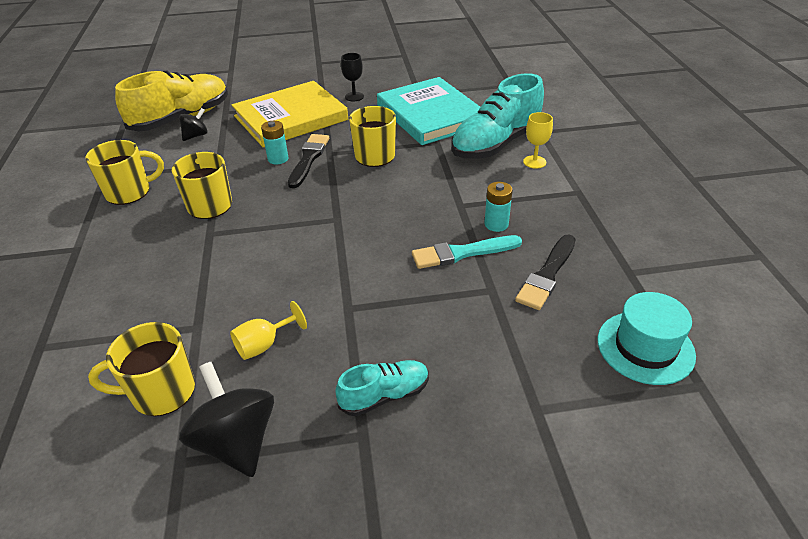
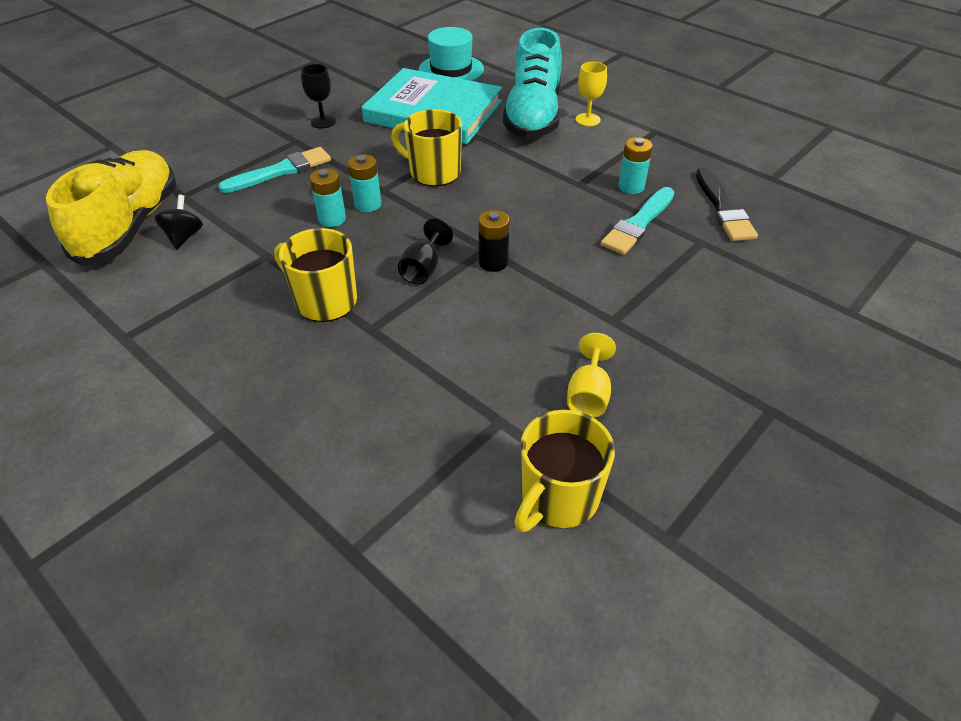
camera: 40 degrees left, 5 degrees up
(129, 192) = (194, 336): yellow mug -> none
(237, 441) = (688, 486): black spinning top -> none
(284, 213) = (423, 269): none -> black goblet
(291, 118) = (281, 171): yellow book -> turquoise brush
(309, 159) = (368, 204): black brush -> turquoise battery
(328, 230) = (493, 262): none -> black battery
(385, 395) = (743, 370): turquoise shoe -> none
(645, 347) = (852, 227): turquoise hat -> turquoise hat (451, 70)

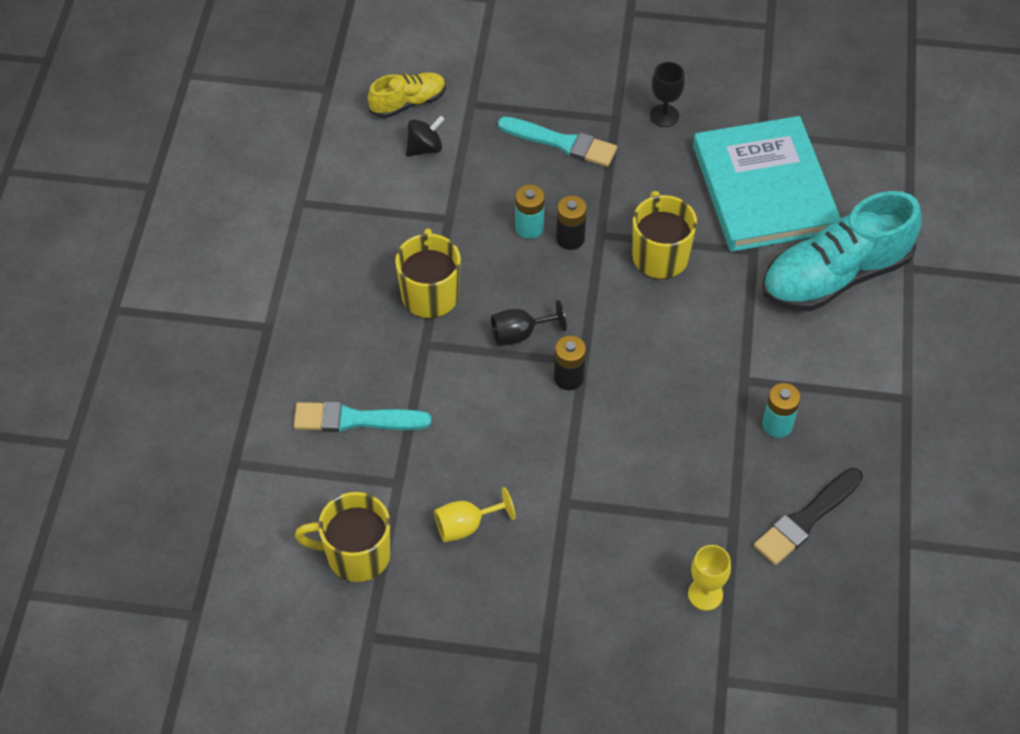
camera: 55 degrees right, 10 degrees up
(130, 225) = (408, 103): yellow shoe -> yellow shoe, size x0.52
(368, 204) = (570, 238): turquoise battery -> black battery
(451, 70) = (863, 150): turquoise hat -> none
(587, 120) = (873, 327): yellow goblet -> yellow goblet (705, 594)
(638, 224) = (719, 459): turquoise brush -> turquoise brush (355, 419)

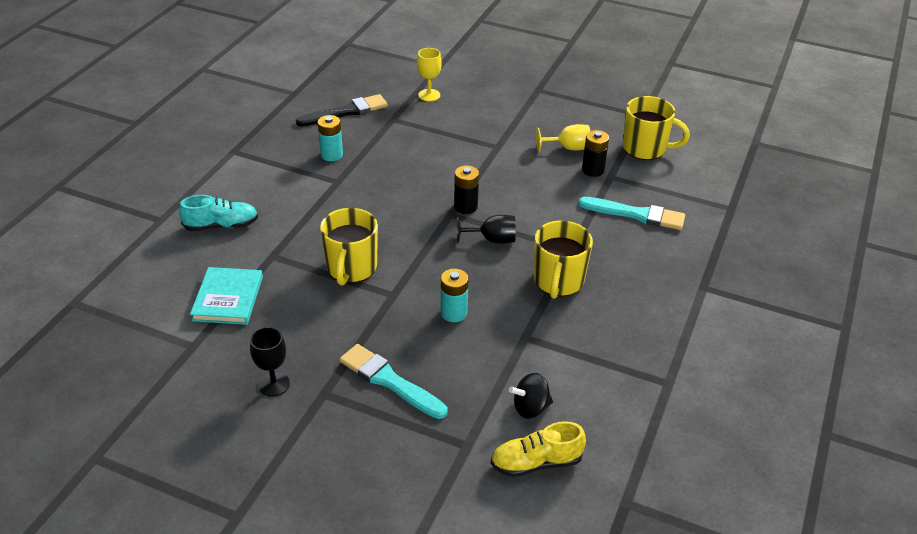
camera: 165 degrees left, 15 degrees down
(570, 238) = (421, 297): black battery -> black battery (593, 170)
(764, 189) = (228, 298): turquoise book -> turquoise book, size x0.53
(835, 276) = (221, 226): turquoise shoe -> turquoise shoe, size x0.52

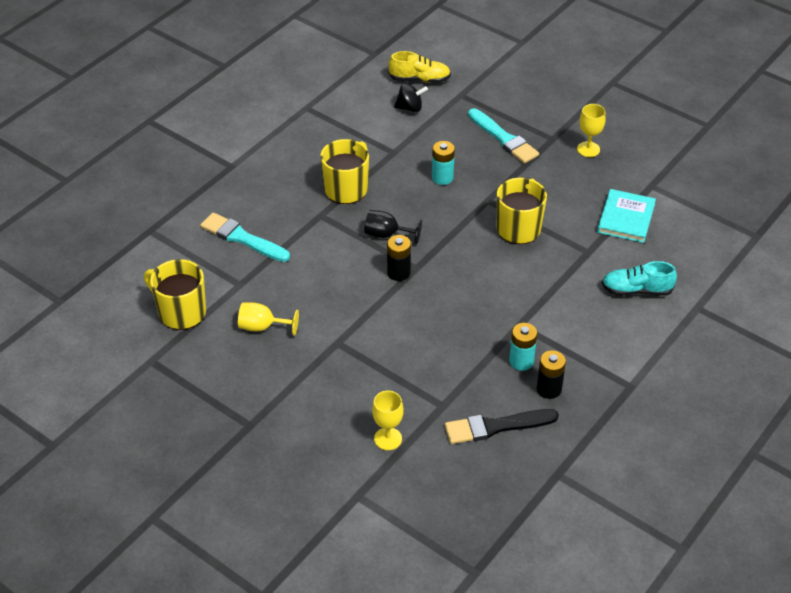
camera: 165 degrees left, 5 degrees up
(274, 384) = (588, 149): black goblet -> yellow goblet
(593, 170) = (253, 294): black battery -> black battery (549, 389)

